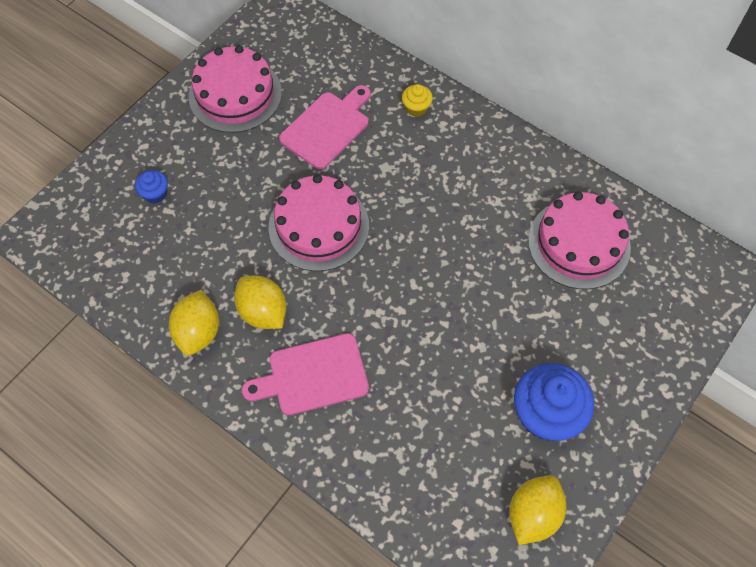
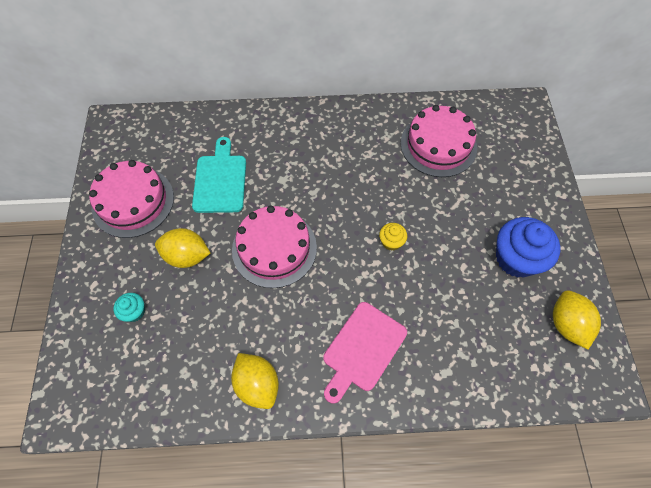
camera: 40 degrees left, 0 degrees up
(155, 193) = (134, 312): blue cupcake -> turquoise cupcake
(263, 312) = (290, 334): yellow lemon -> yellow lemon (187, 256)
(327, 127) = (220, 180): pink cutting board -> turquoise cutting board
(416, 108) = (267, 129): yellow cupcake -> yellow cupcake (391, 242)

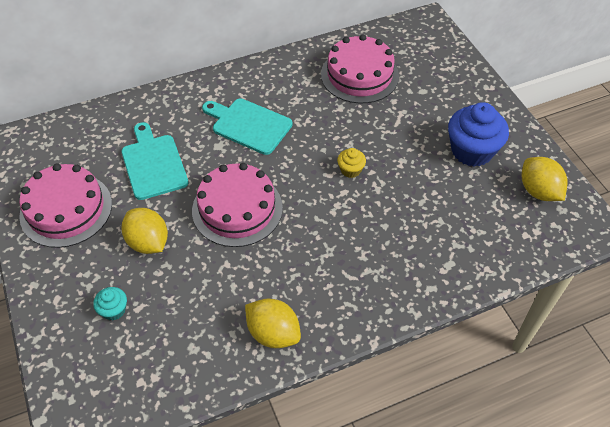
camera: 20 degrees left, 10 degrees down
(187, 256) = (148, 242): yellow lemon -> yellow lemon turned 60 degrees clockwise
(317, 167) = (249, 125): none -> turquoise cutting board
(362, 349) = (363, 270): pink cutting board -> none

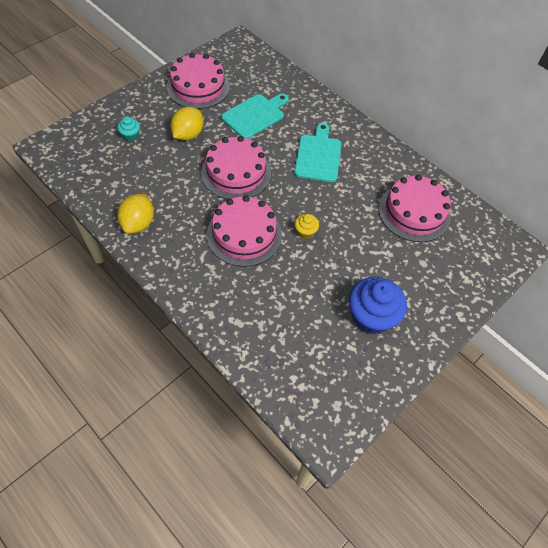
camera: 65 degrees right, 5 degrees up
(333, 226) = (244, 234): none -> pink cake
(538, 191) = (349, 381): yellow lemon -> none

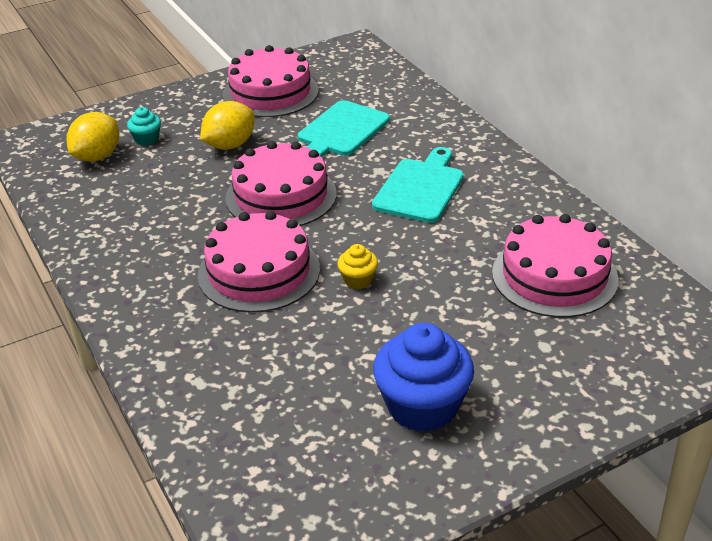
camera: 20 degrees right, 20 degrees down
(138, 223) = (107, 240): yellow lemon -> yellow lemon (97, 156)
(255, 115) = (341, 131): turquoise cutting board -> turquoise cutting board turned 150 degrees clockwise

